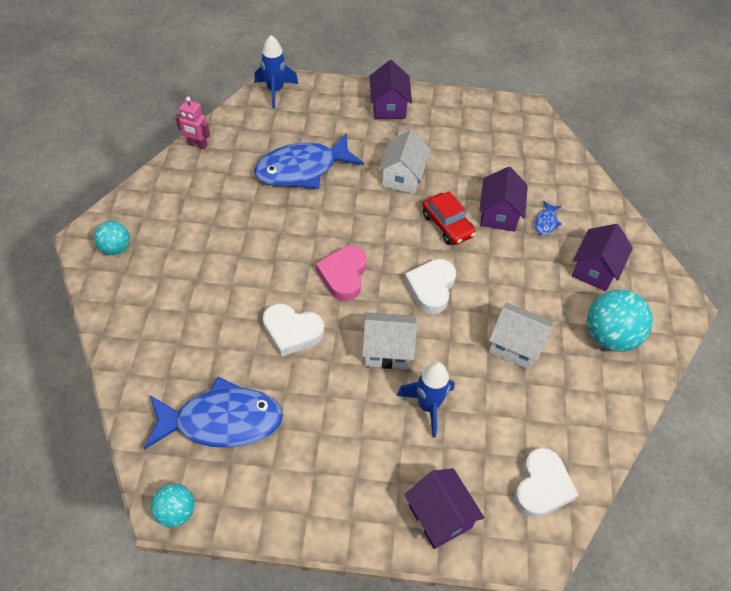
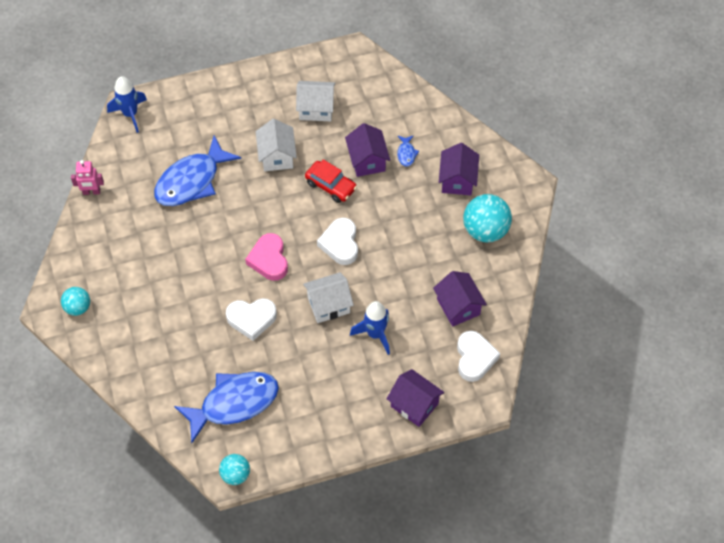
camera: 20 degrees left, 5 degrees up
(389, 107) = (236, 93): purple house -> purple house (458, 307)
(515, 346) = (420, 264): white house -> white house (316, 109)

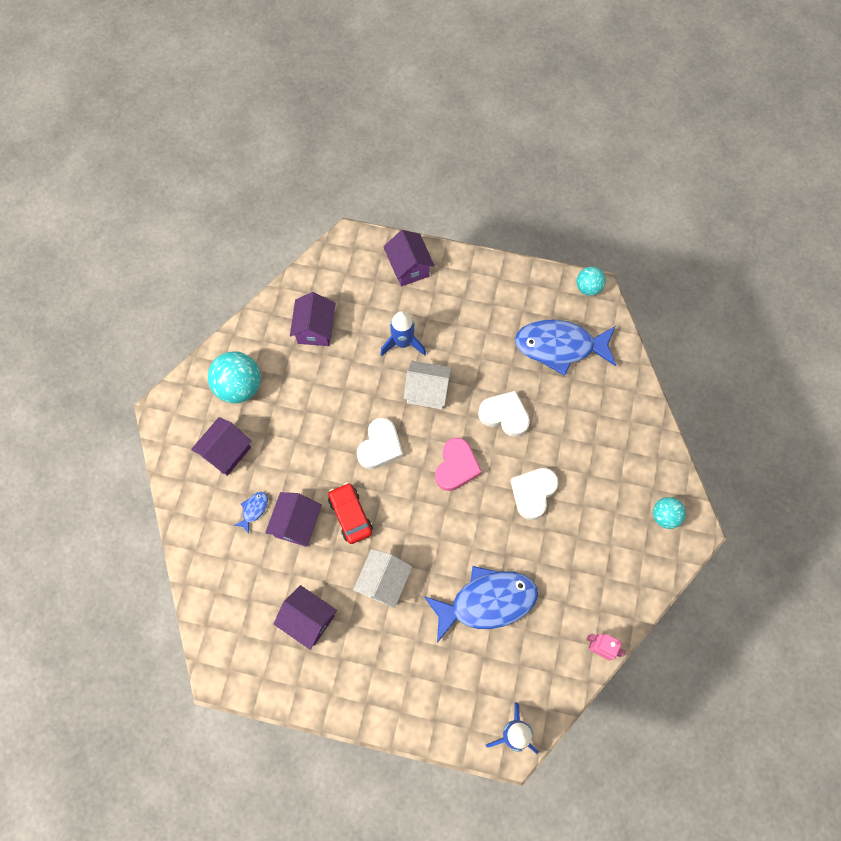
camera: 150 degrees left, 10 degrees up
(316, 109) = (308, 619): white house -> purple house
(474, 358) = (333, 279): white heart -> white heart (533, 493)

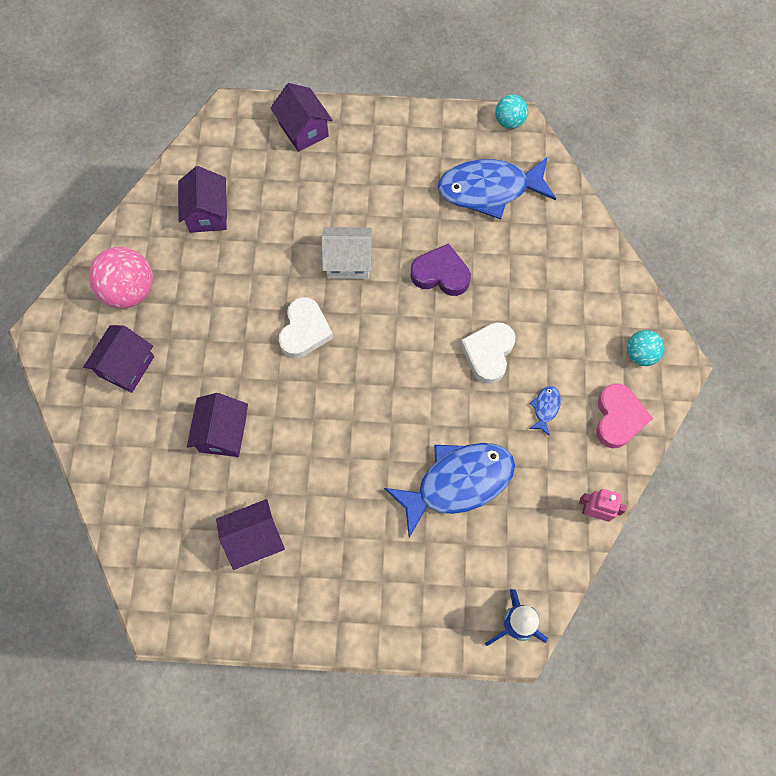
camera: 10 degrees left, 0 degrees up
(239, 386) = (129, 291): turquoise ball -> pink ball
(254, 510) = (169, 426): blue fish -> blue fish (545, 408)
(308, 619) = (254, 539): purple house -> purple house turned 45 degrees counterclockwise
(350, 515) = (284, 413): red car -> none
(383, 582) = (335, 481): white house -> none
(403, 343) = (311, 213): blue rocket -> none
(456, 467) = (396, 339): pink heart -> pink heart (618, 418)
(504, 415) = (441, 274): white heart -> purple heart

